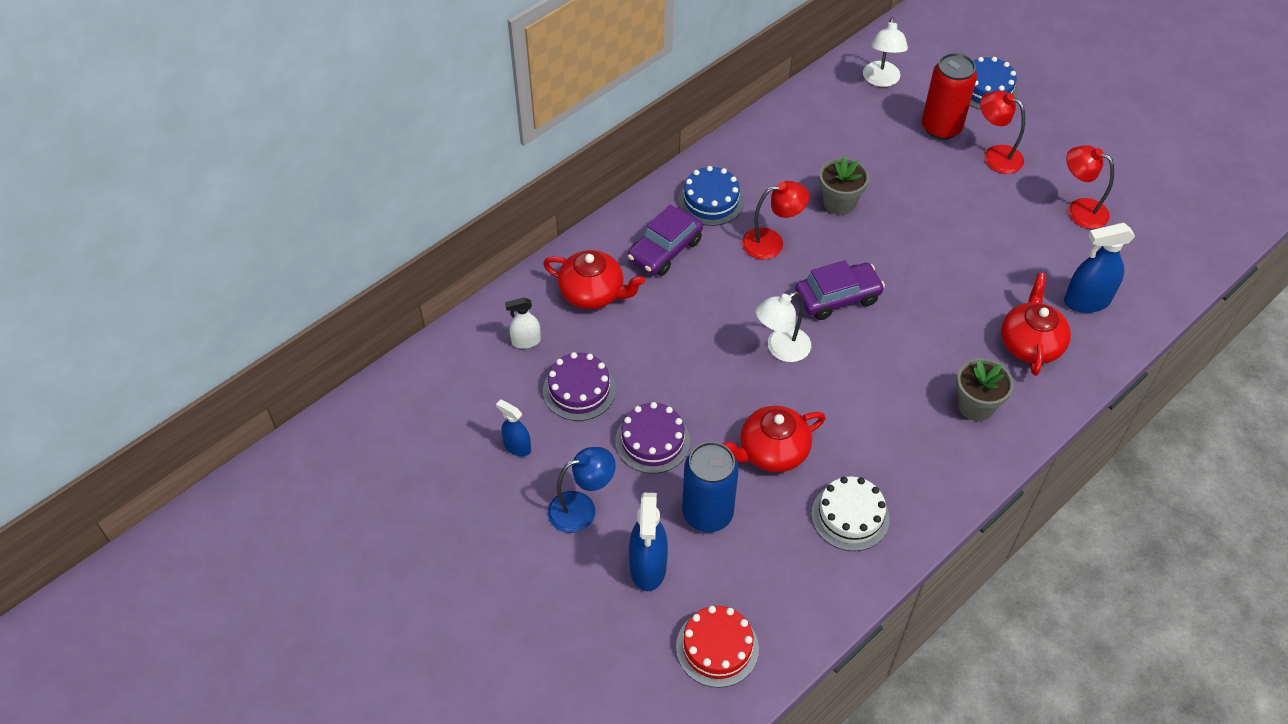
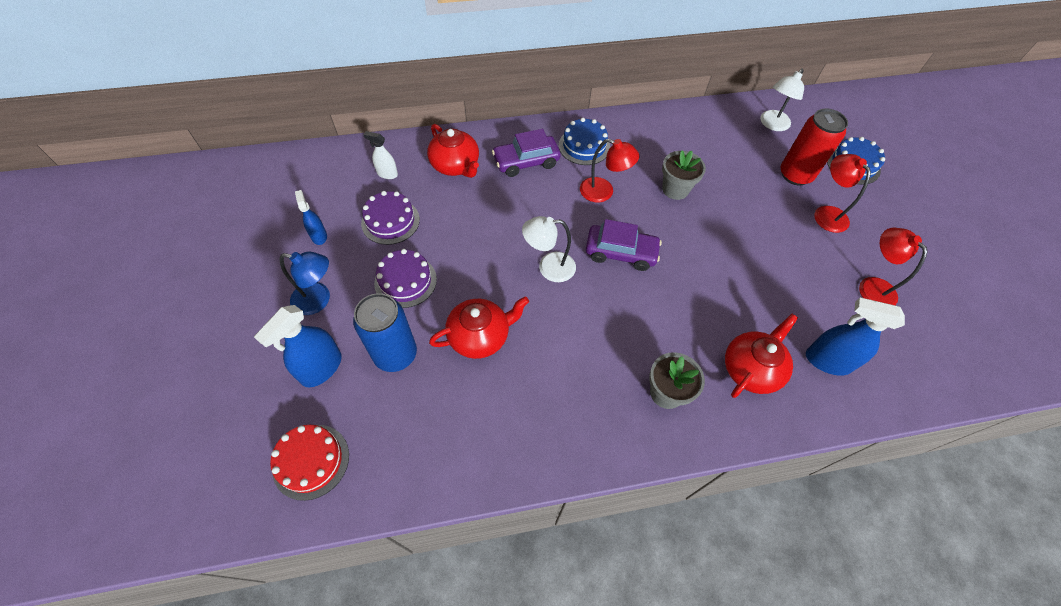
camera: 30 degrees right, 5 degrees up
(772, 451) = (480, 336): red teapot -> red teapot turned 150 degrees clockwise
(850, 516) = (495, 421): white cake -> none

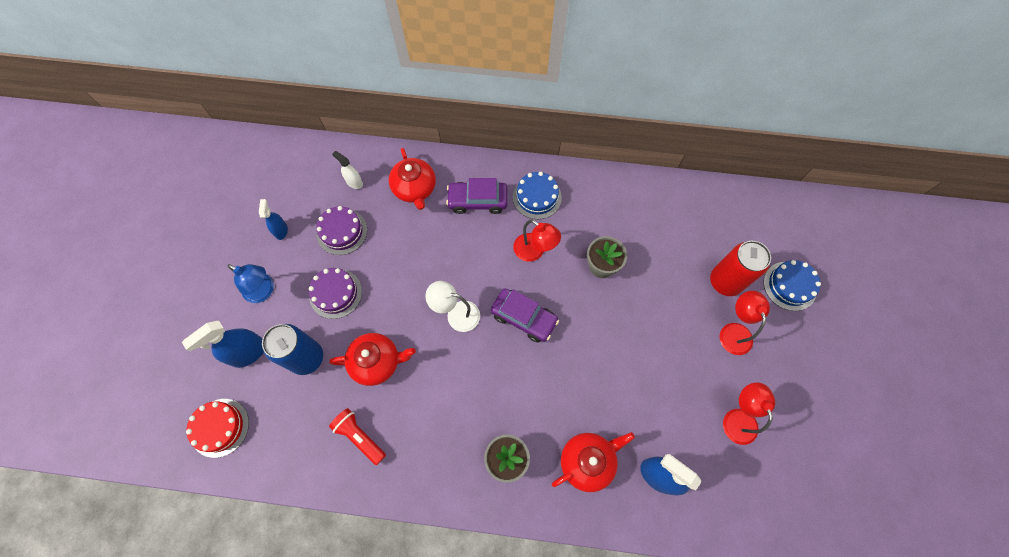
camera: 20 degrees right, 10 degrees up
(491, 419) = (360, 437): none -> red flashlight
(772, 124) = (730, 219): white lamp -> none

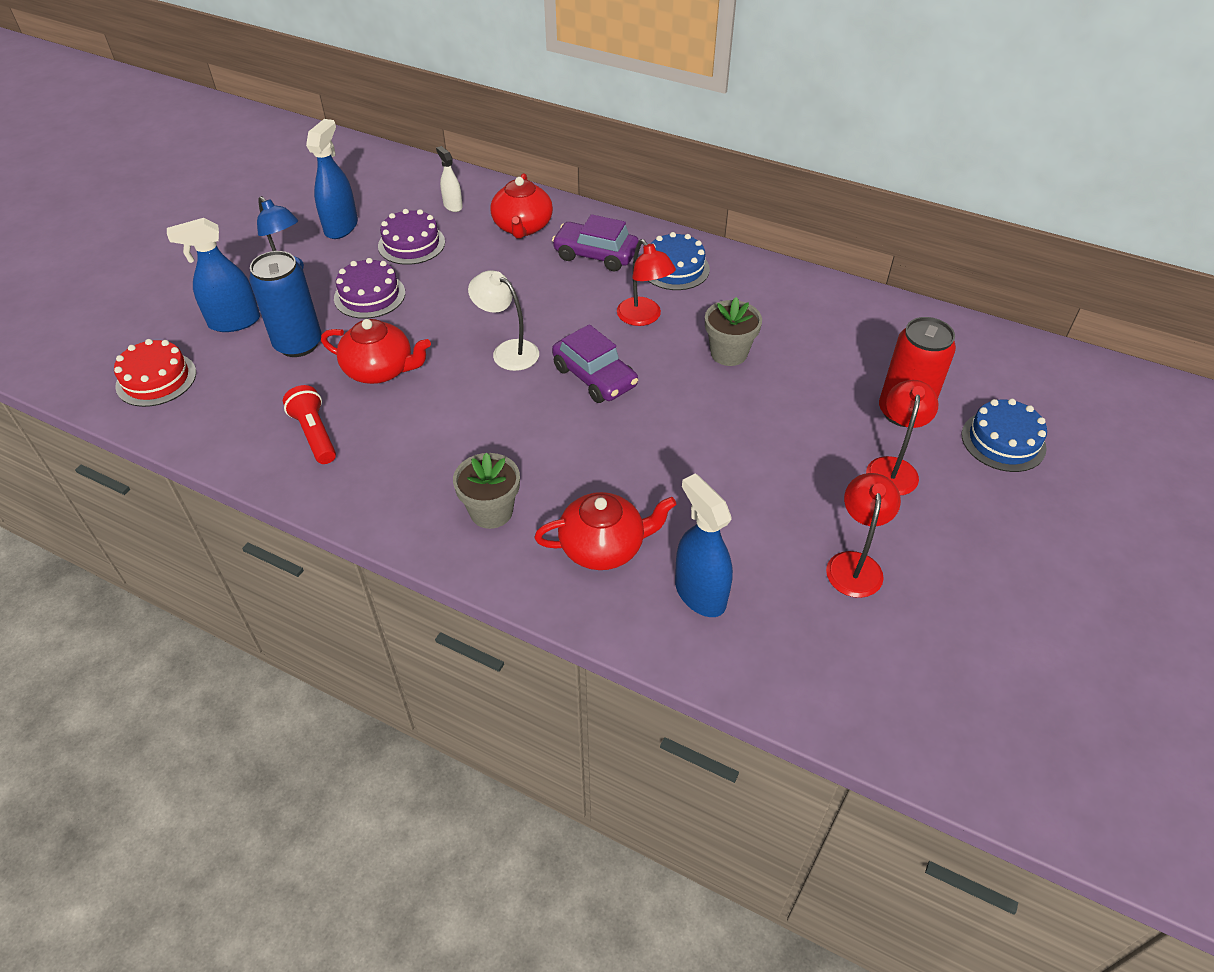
camera: 20 degrees right, 20 degrees down
(281, 230) = (341, 227): blue spray bottle -> blue spray bottle, size x1.71

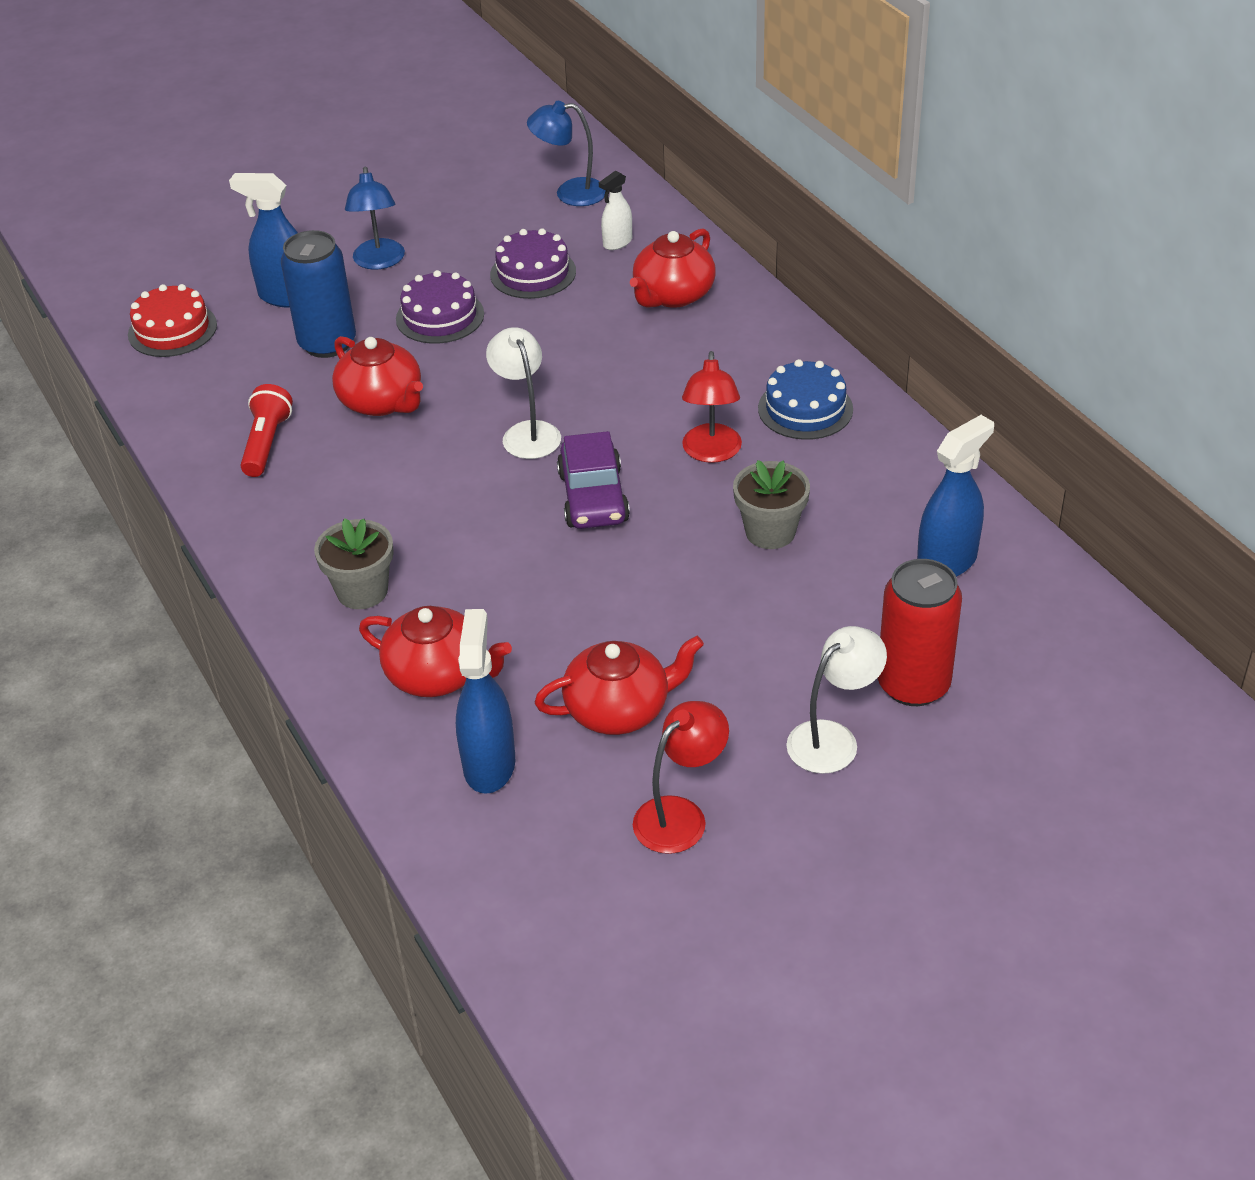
camera: 35 degrees right, 5 degrees down
(341, 227) = (476, 227): blue spray bottle -> blue spray bottle (947, 562)
(389, 184) = (570, 193): none -> blue lamp
(453, 206) = (617, 242): white spray bottle -> white spray bottle turned 135 degrees counterclockwise
(595, 255) = (726, 358): purple car -> none
(748, 512) = (619, 709): none -> red teapot
(893, 467) = (833, 738): red lamp -> white lamp
(1003, 441) = (1005, 771): blue cake -> none

